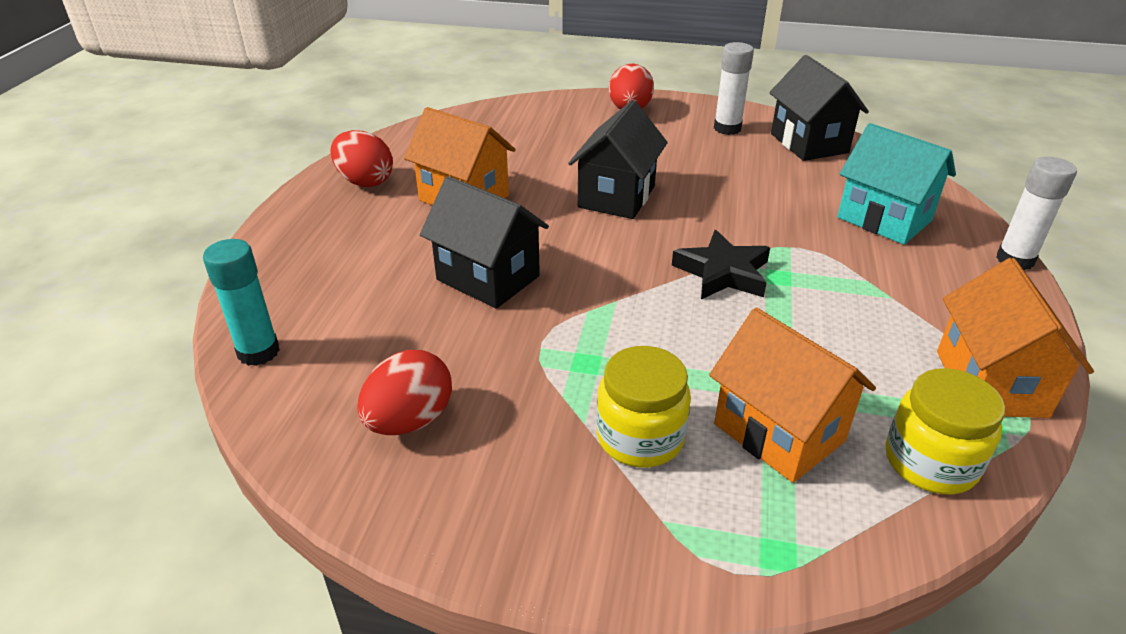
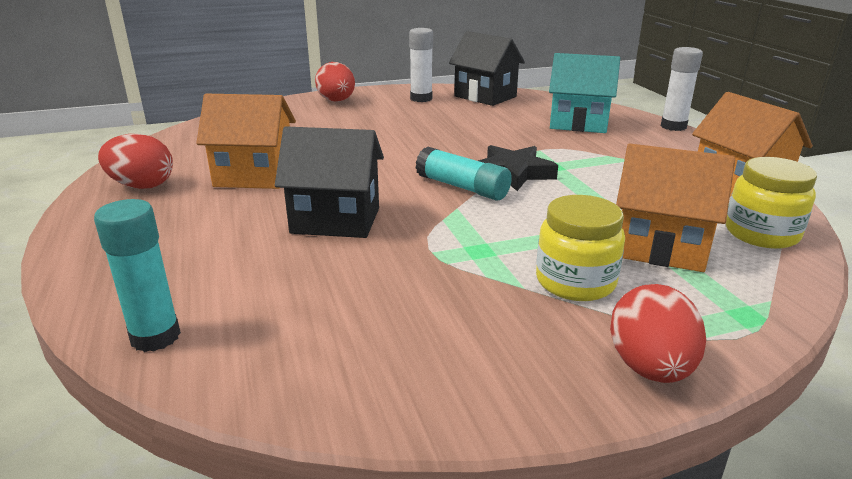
camera: 30 degrees left, 10 degrees down
(410, 420) = (376, 336): red egg -> red egg (650, 368)
(616, 197) = (385, 149): black house -> none
(647, 275) = (462, 187): none -> turquoise glue stick

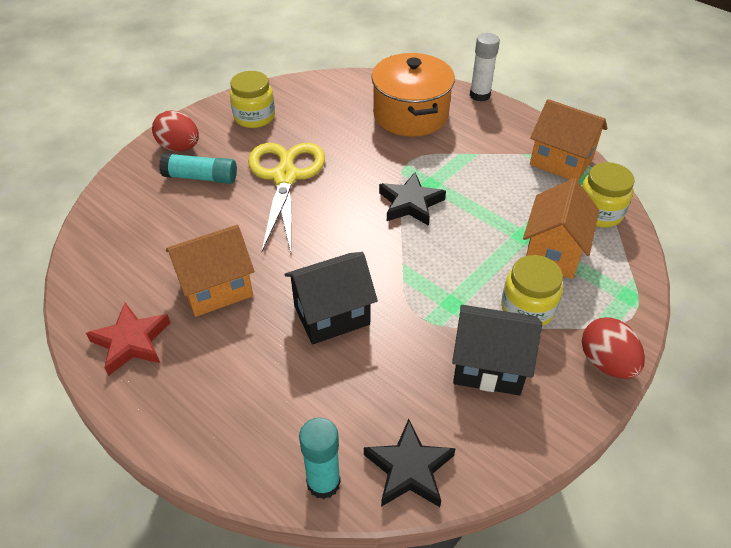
camera: 30 degrees left, 20 degrees up
(142, 186) = (131, 342): red egg -> red star
(260, 365) = (409, 469): none -> black star
(406, 132) = (285, 176): none -> yellow scissors
(421, 99) = (254, 117): white glue stick -> yellow jar
(462, 187) = (388, 237): turquoise glue stick -> turquoise glue stick (201, 177)
(485, 96) = (307, 95): black house -> black house (488, 366)
(578, 124) = (410, 115): turquoise house -> orange pot
(660, 248) = (553, 252): orange house -> orange house turned 60 degrees counterclockwise

